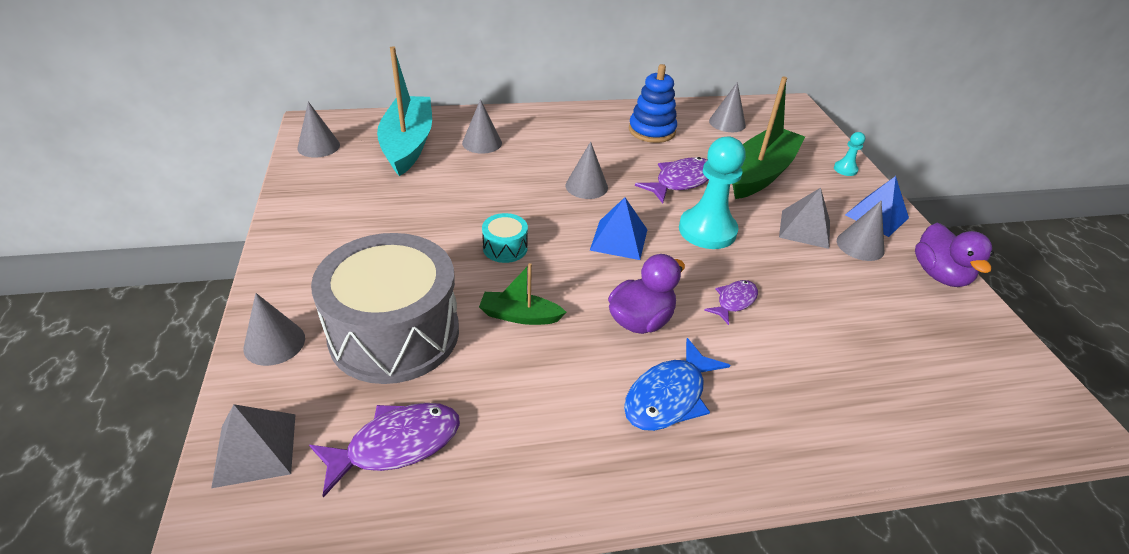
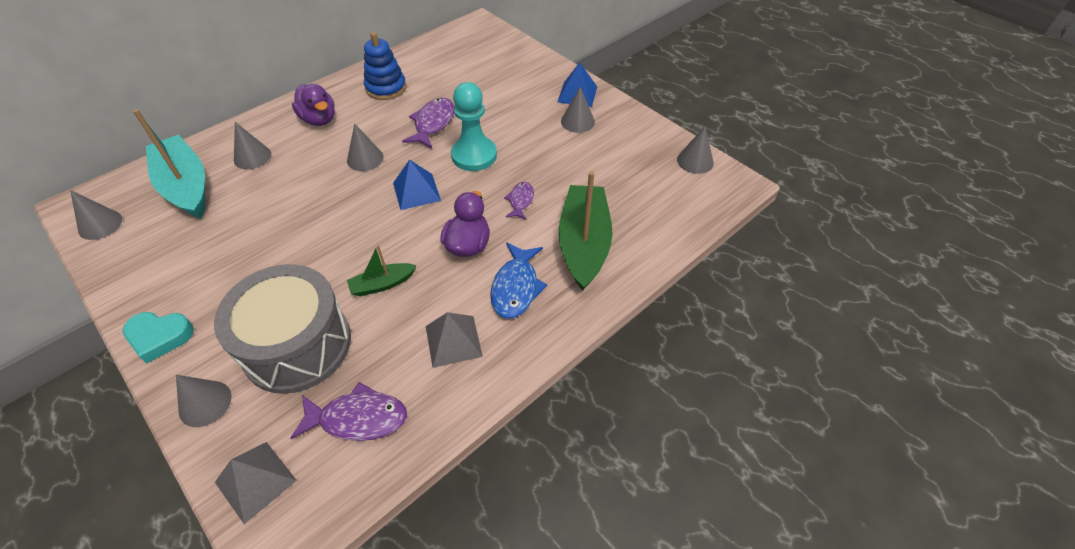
camera: 30 degrees left, 10 degrees up
(287, 261) = (160, 337): none -> turquoise heart
(396, 445) = (358, 418): purple fish -> purple fish turned 60 degrees clockwise
(505, 248) = (335, 238): turquoise drum -> none
(727, 123) = (439, 58): grey cone -> grey cone (695, 161)
(760, 173) = (485, 92): green boat -> green boat (584, 244)
(805, 229) = (537, 124): grey pyramid -> grey pyramid (453, 341)
(845, 169) = (540, 64): turquoise pawn -> none
(939, 275) = (632, 121): purple duck -> purple duck (319, 119)

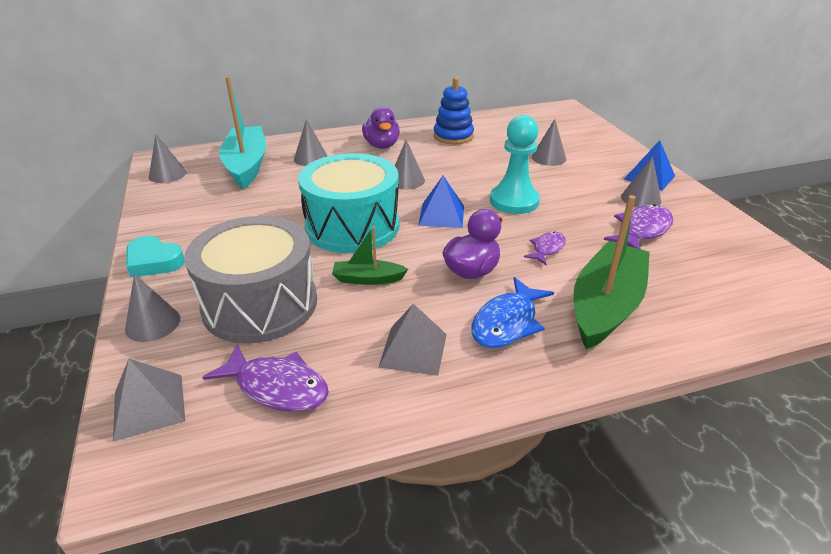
camera: 25 degrees right, 15 degrees down
(339, 230) = (352, 226): none -> turquoise drum
(433, 123) = (484, 169): purple fish -> purple fish (642, 230)
(695, 161) = (780, 264): grey cone -> grey cone (548, 158)

